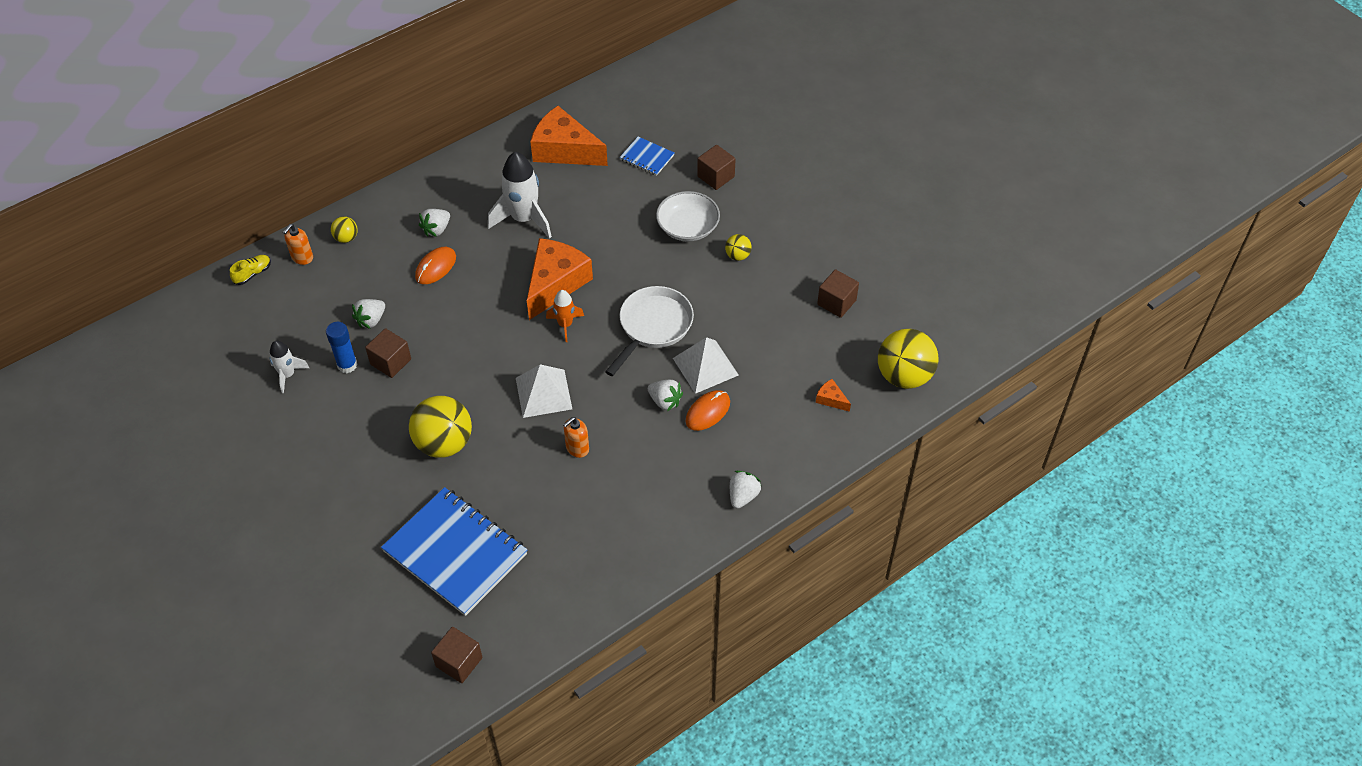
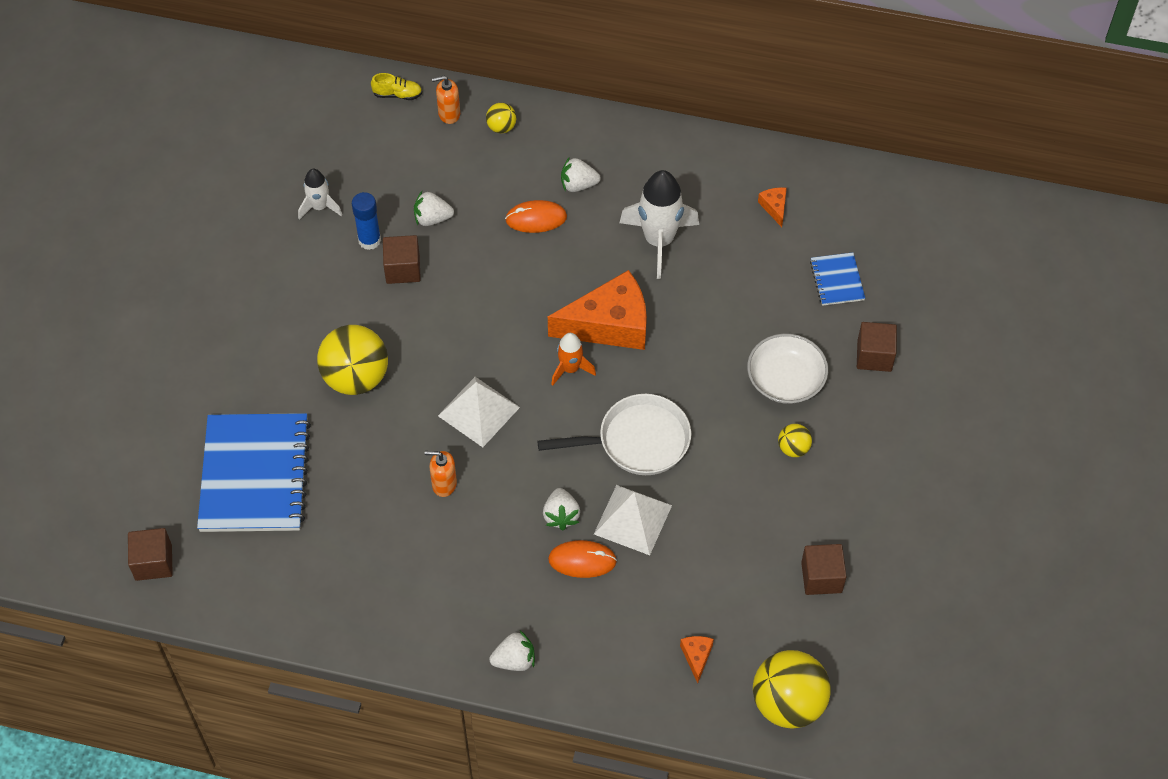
camera: 50 degrees right, 5 degrees up
(564, 150) = (774, 207): orange cheese -> orange cheese, size x0.41

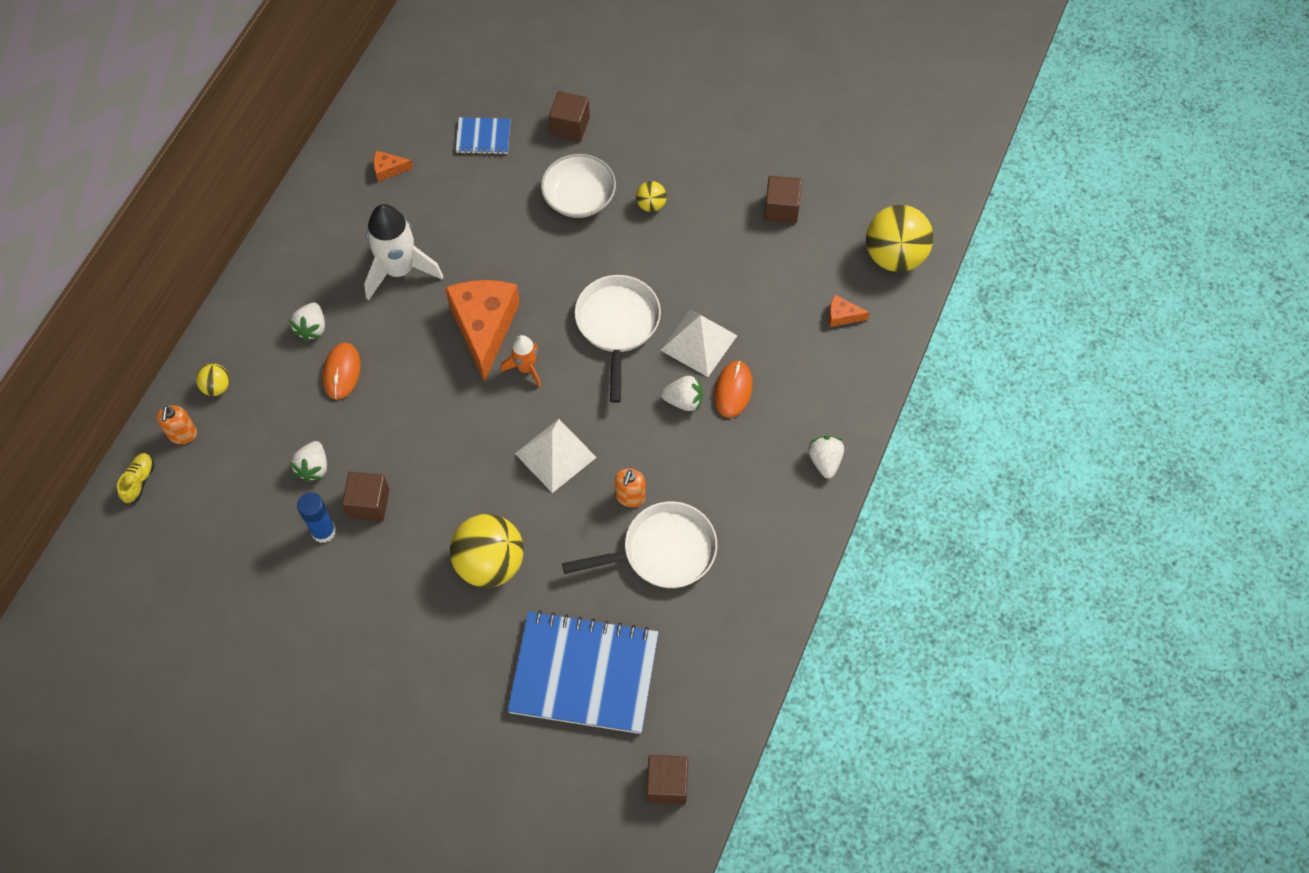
camera: 80 degrees left, 5 degrees up
(319, 207) = (265, 576): white rocket -> none
(389, 522) = (663, 551): none -> white pan

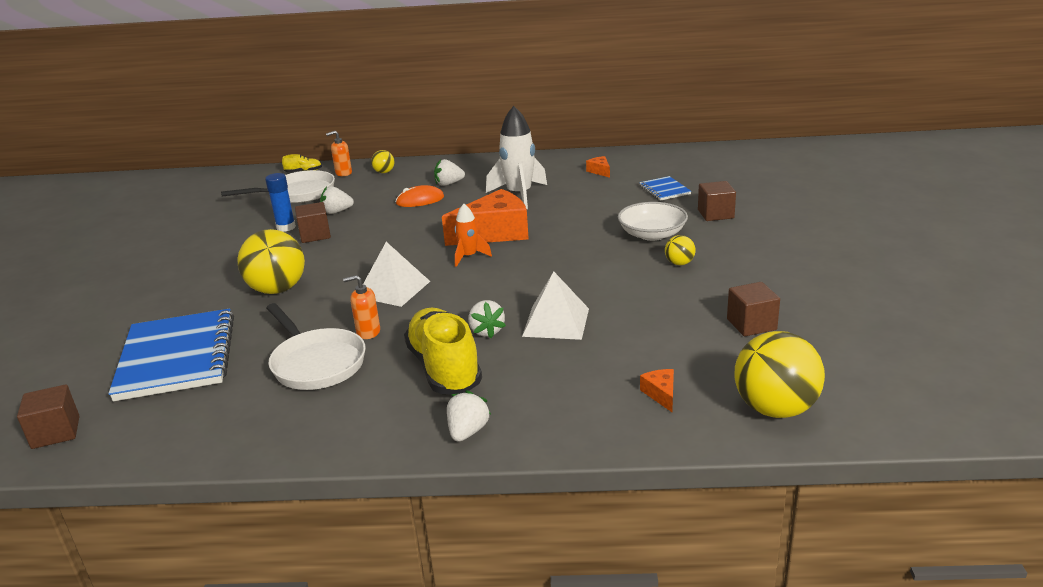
camera: 70 degrees right, 35 degrees down
(617, 325) = (541, 281): white pan -> white pan (298, 193)
(727, 451) = (444, 368): none -> yellow shoe
(733, 390) = (517, 353): orange mouse -> none
(825, 461) = (467, 432): white strawberry -> white strawberry turned 45 degrees counterclockwise

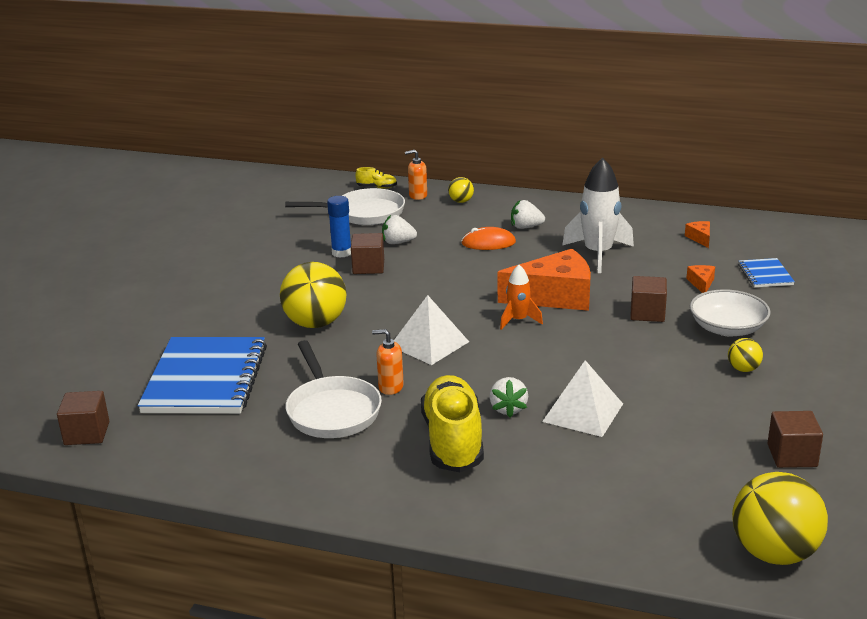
camera: 15 degrees right, 0 degrees up
(467, 432) = (454, 511): white strawberry -> none
(661, 394) = (661, 512): orange cheese -> orange cheese (701, 283)
(715, 214) = (811, 315): brown cube -> brown cube (647, 313)

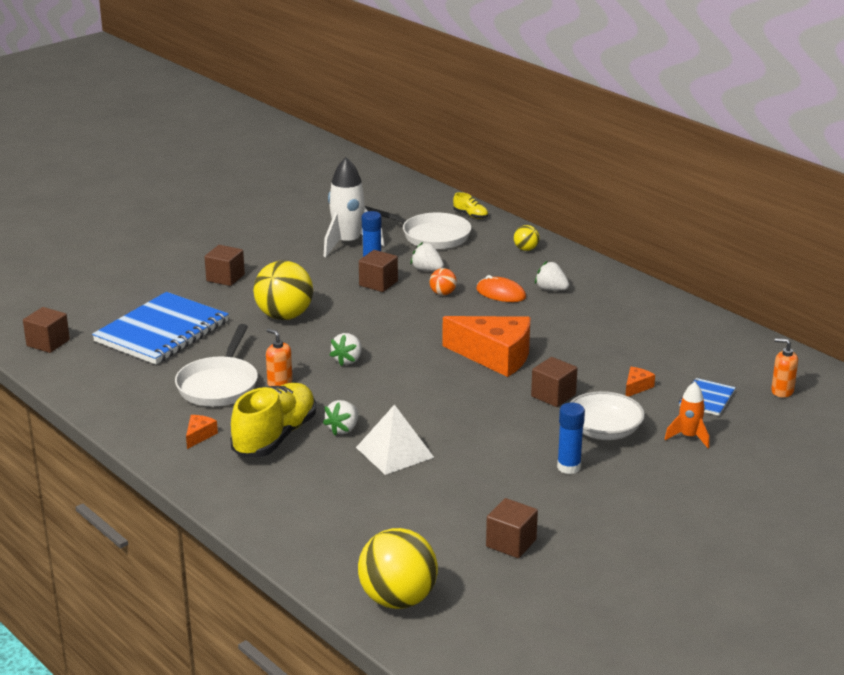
camera: 30 degrees right, 0 degrees up
(210, 306) = (225, 278): none -> brown cube
(418, 195) = (495, 233): orange soap dispenser -> orange soap dispenser (782, 391)
(429, 344) = (348, 360): white pyramid -> white strawberry
(438, 258) = (443, 293): none -> orange ball
(518, 320) = (439, 365): orange rocket -> orange rocket (689, 437)
(598, 254) = (581, 332): white rocket -> white rocket (348, 244)
(700, 238) = (694, 348): orange cheese -> orange cheese (199, 435)
(743, 369) = (569, 467): yellow ball -> blue glue stick

